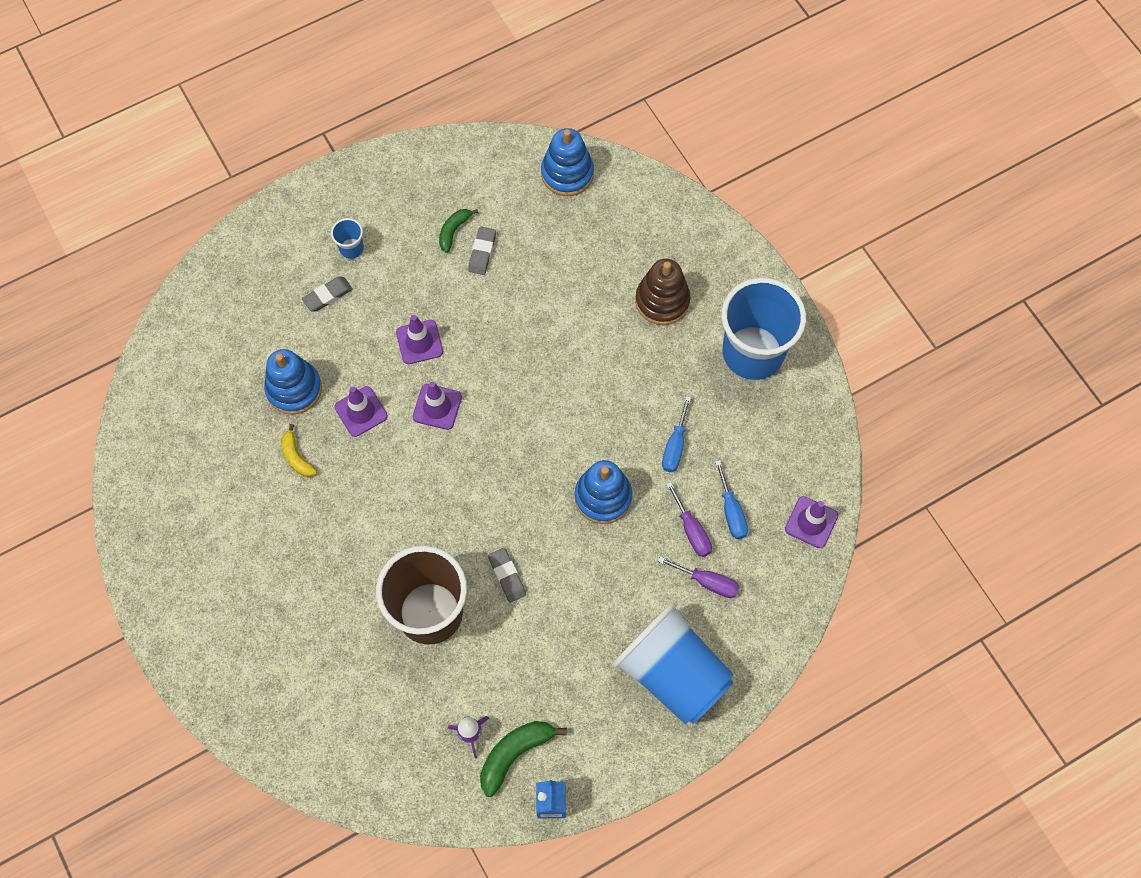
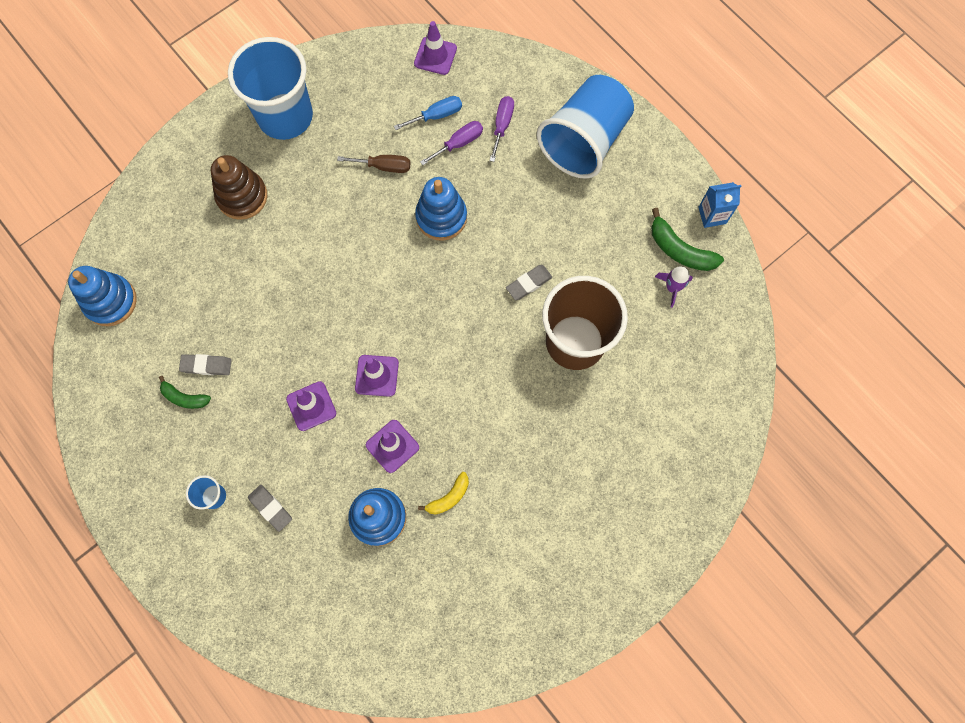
camera: 100 degrees left, 5 degrees up
(675, 446) = (384, 166): blue screwdriver -> brown screwdriver

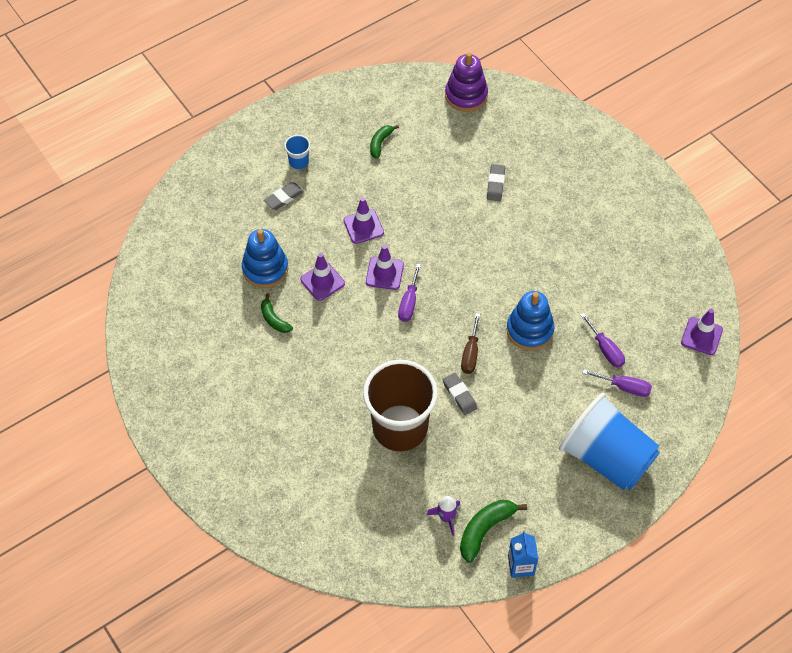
camera: 95 degrees right, 15 degrees down
(110, 301) = (466, 95): blue stacking toy -> purple stacking toy
(206, 365) = (405, 157): grey eraser -> grey eraser (495, 184)
(242, 196) = (556, 182): brown stacking toy -> none
(285, 116) = (635, 215): blue cup -> none
(384, 166) = (582, 288): brown screwdriver -> brown screwdriver (470, 353)
(415, 345) = (409, 303): none -> purple screwdriver
(436, 115) = (636, 333): blue screwdriver -> none
(449, 497) = (274, 319): yellow banana -> green banana

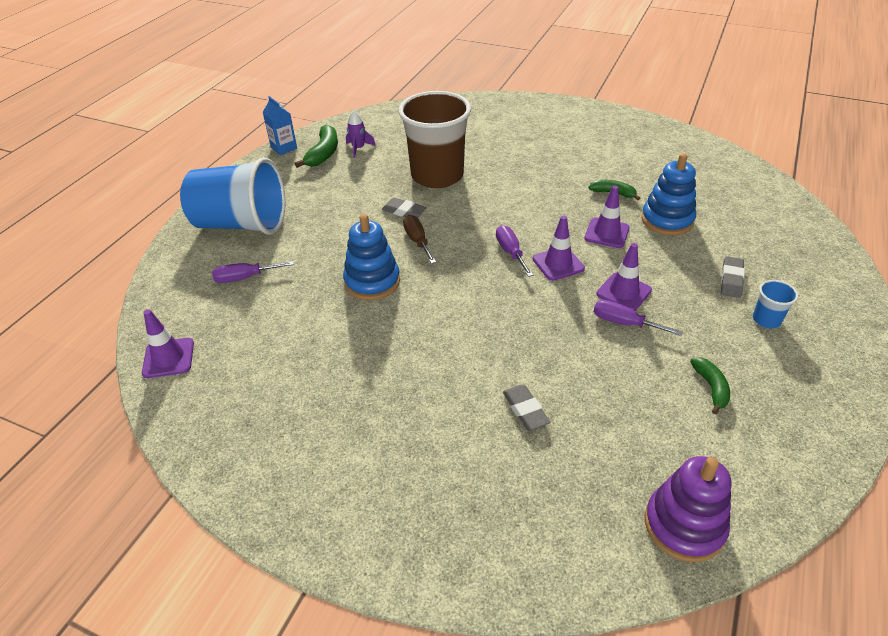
camera: 150 degrees right, 15 degrees down
(605, 349) = (280, 299): purple screwdriver -> purple screwdriver (624, 323)

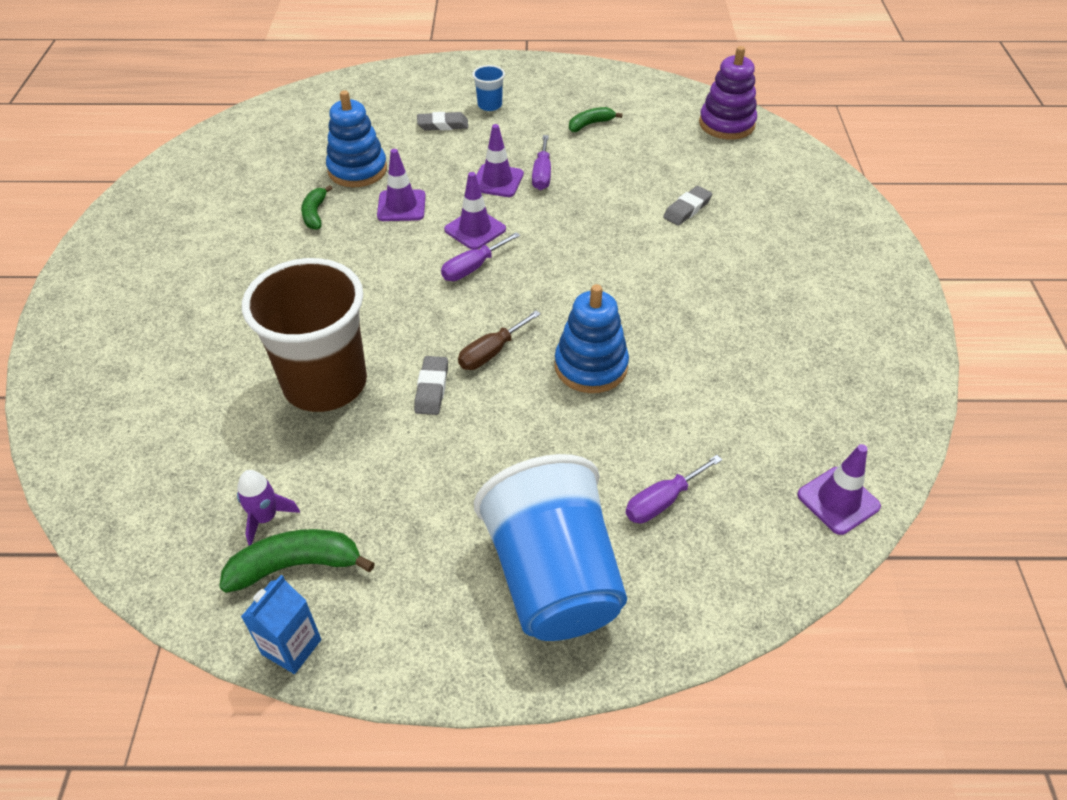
camera: 115 degrees left, 5 degrees up
(245, 278) = (662, 501): purple screwdriver -> purple screwdriver turned 90 degrees clockwise

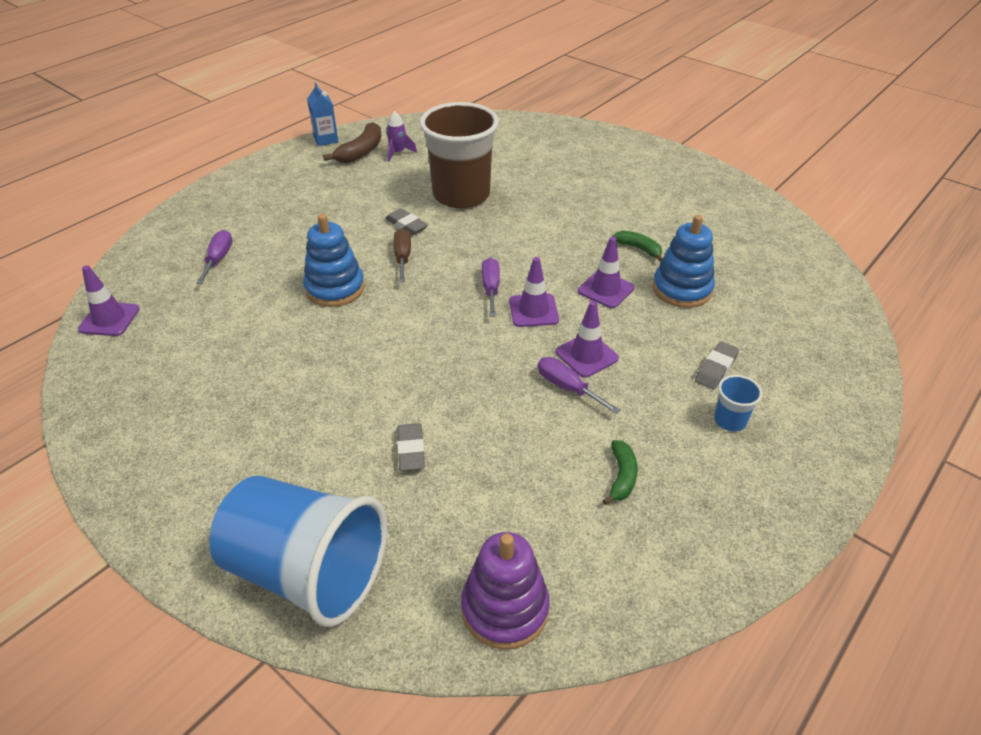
camera: 130 degrees right, 5 degrees down
(296, 565) = (361, 152): green banana -> brown banana
(553, 577) = (244, 207): blue cup -> blue cup (307, 571)

